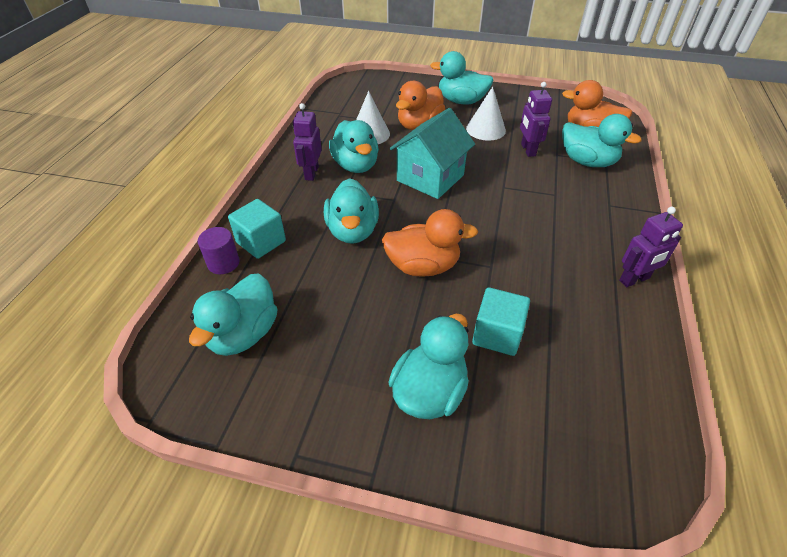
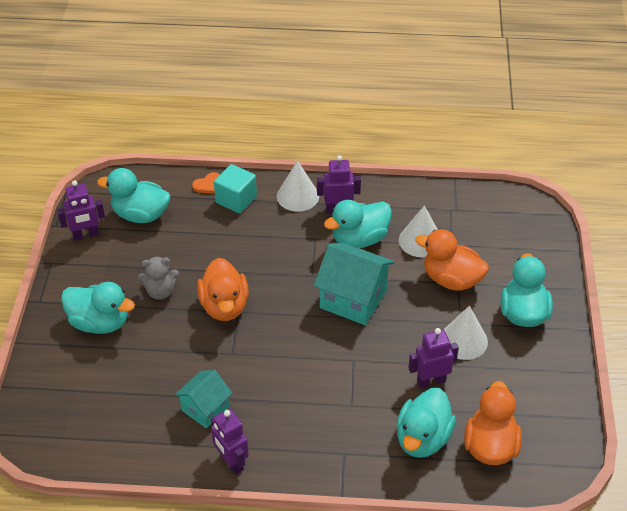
camera: 80 degrees right, 0 degrees up
(223, 263) = (208, 185): purple cylinder -> orange heart
(256, 403) = (86, 235): none -> purple robot
(279, 196) = (298, 196): none -> white cone
(352, 231) = (260, 253): turquoise duck -> none
(388, 322) = (160, 292): none -> grey teddy bear
(497, 334) = (155, 360): turquoise cube -> none
(567, 294) = (205, 408): none -> turquoise house

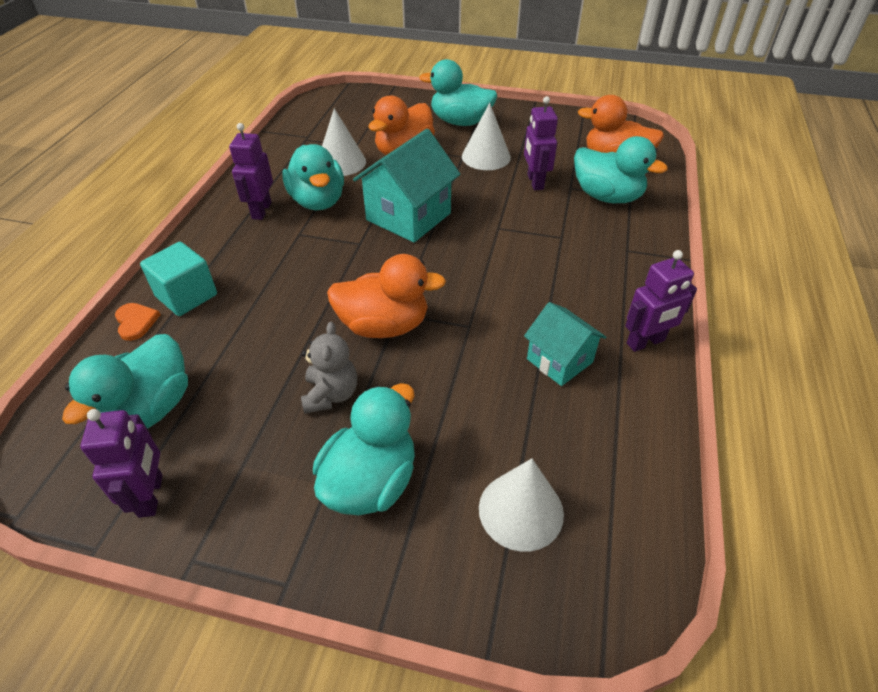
camera: 80 degrees left, 0 degrees up
(298, 196) = (217, 239): white cone -> white cone (521, 510)

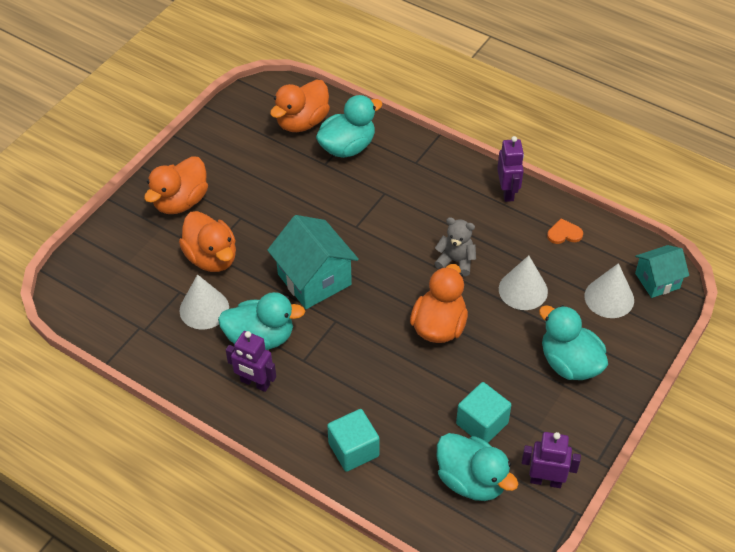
camera: 70 degrees left, 5 degrees up
(136, 322) = (372, 487): orange heart -> orange heart (564, 233)
(241, 401) = (482, 423): none -> turquoise cube
(331, 394) = (494, 370): grey teddy bear -> grey teddy bear (456, 261)
(460, 122) = (181, 201): turquoise duck -> orange duck
(486, 157) = (251, 202): white cone -> white cone (523, 290)
(535, 182) = (306, 183): purple robot -> none
(559, 360) = (507, 240): turquoise house -> turquoise house (657, 281)

